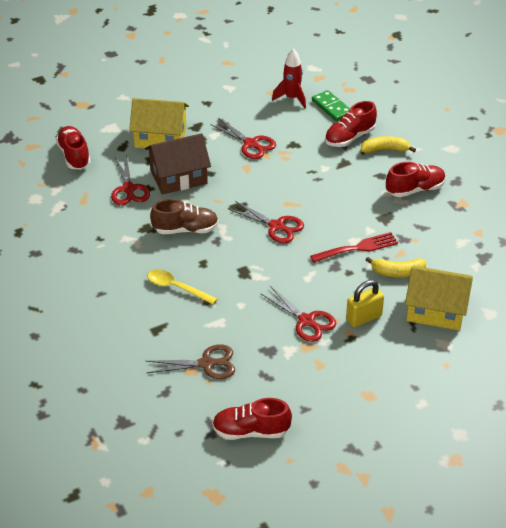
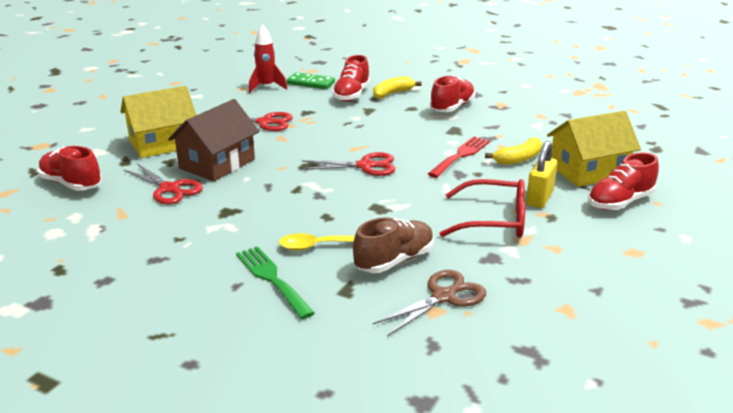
camera: 35 degrees left, 15 degrees down
(124, 299) = (272, 279): none -> green fork
(185, 229) = (274, 198): brown shoe -> brown shoe (394, 261)
(251, 431) = (576, 336): red shoe -> red shoe (620, 202)
(307, 321) = (493, 220): red scissors -> red glasses

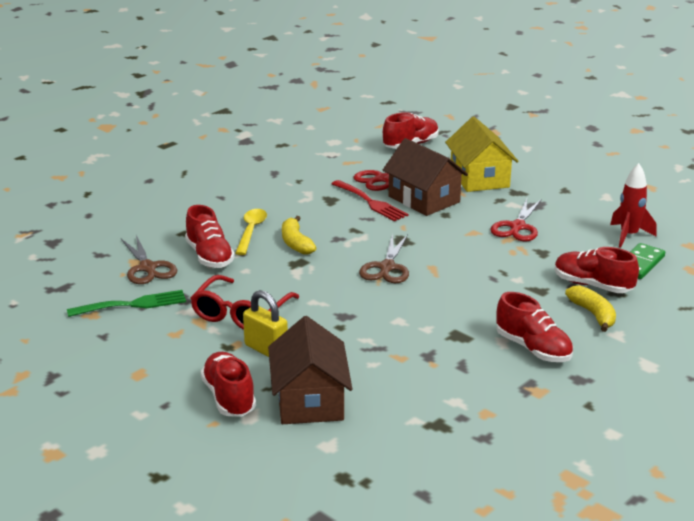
camera: 105 degrees right, 0 degrees up
(272, 279) = (219, 209): green fork -> green fork (133, 304)
(366, 166) = (387, 268): red scissors -> brown scissors
(394, 261) = (209, 256): brown shoe -> red shoe
(461, 155) = (387, 325): red fork -> red fork (371, 202)
(518, 159) = (362, 360): yellow banana -> yellow banana (296, 243)
(588, 171) = (309, 400): yellow house -> brown house

